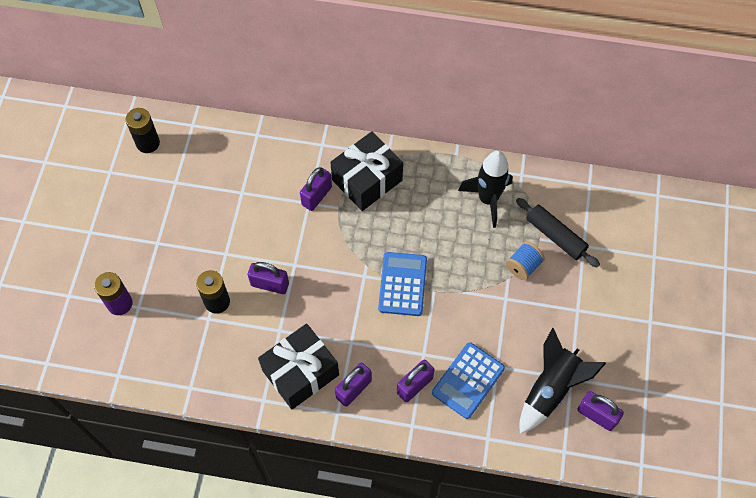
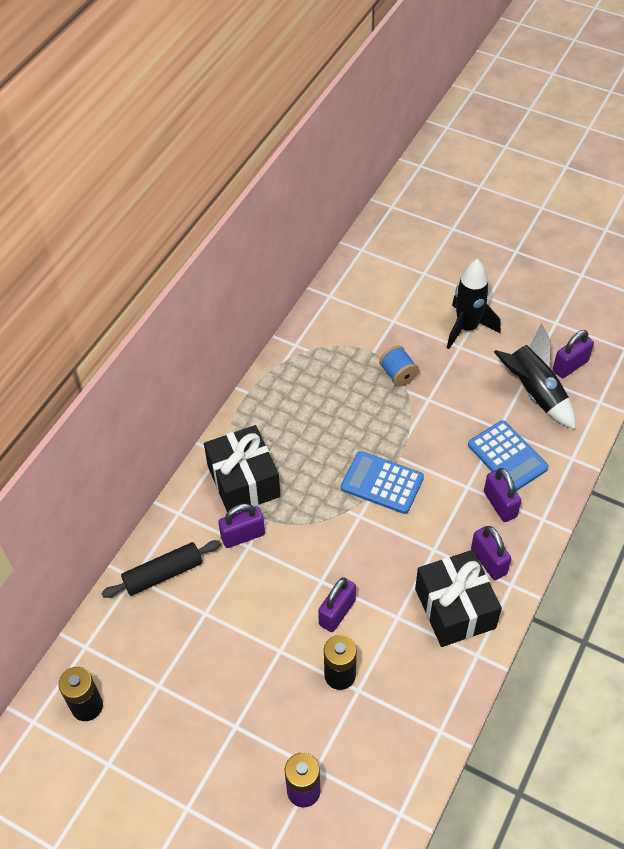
camera: 70 degrees left, 10 degrees down
(316, 196) = (243, 536): purple padlock -> purple padlock turned 75 degrees counterclockwise
(488, 199) = (312, 381): black rocket -> black rocket (467, 328)
(555, 236) = (375, 339): black rolling pin -> black rolling pin (163, 574)

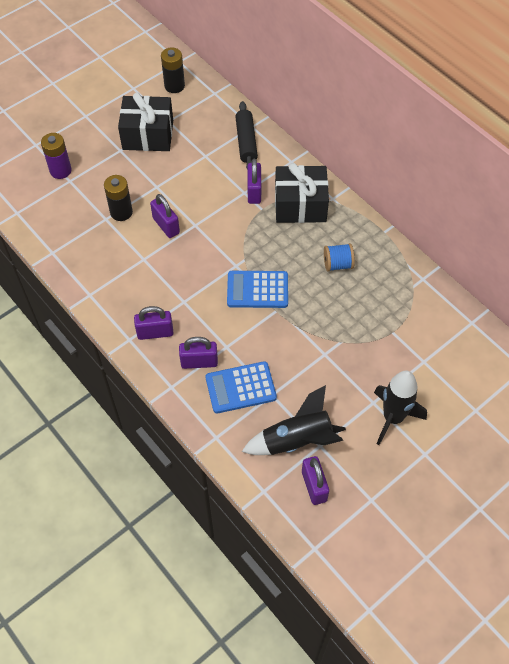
camera: 110 degrees right, 5 degrees up
(382, 483) = (257, 290): blue calculator -> blue calculator turned 135 degrees counterclockwise
(398, 374) = (360, 341): blue spool -> blue spool (337, 264)
(455, 608) = (130, 295): black gift -> black gift (148, 135)

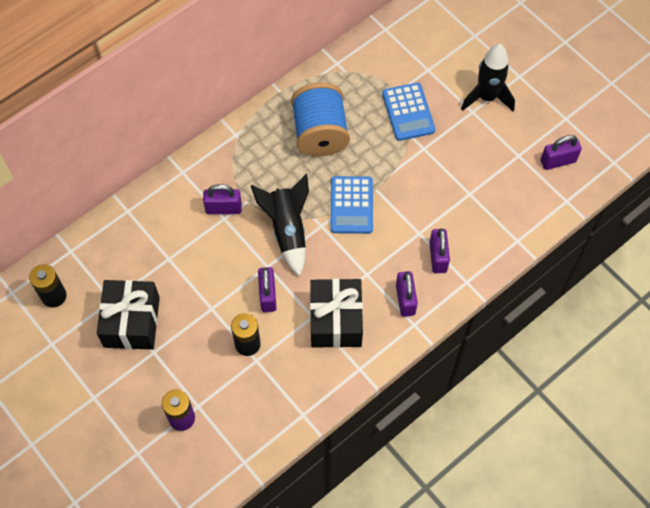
camera: 90 degrees left, 5 degrees up
(166, 225) = (268, 295): purple padlock -> purple padlock turned 60 degrees counterclockwise
(240, 388) = (464, 220): blue calculator -> blue calculator (408, 112)
(246, 142) = (150, 216): black rolling pin -> none
(297, 440) = (515, 173): black rocket -> black rocket (287, 230)
(300, 205) = (243, 164): black gift -> black gift (336, 320)
(337, 264) = (320, 133): blue spool -> blue spool, size x2.03

